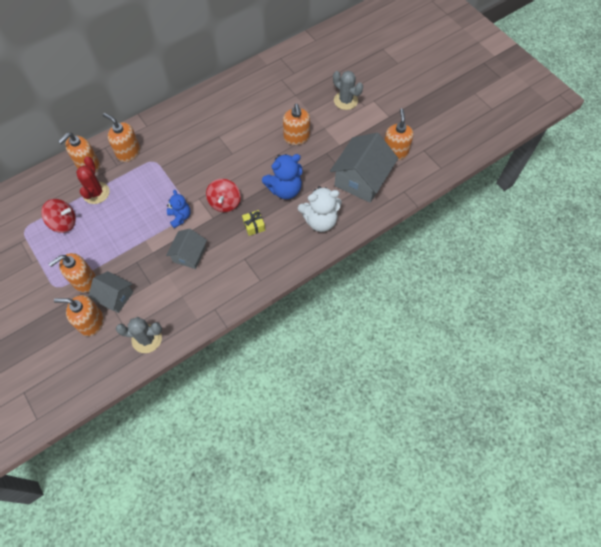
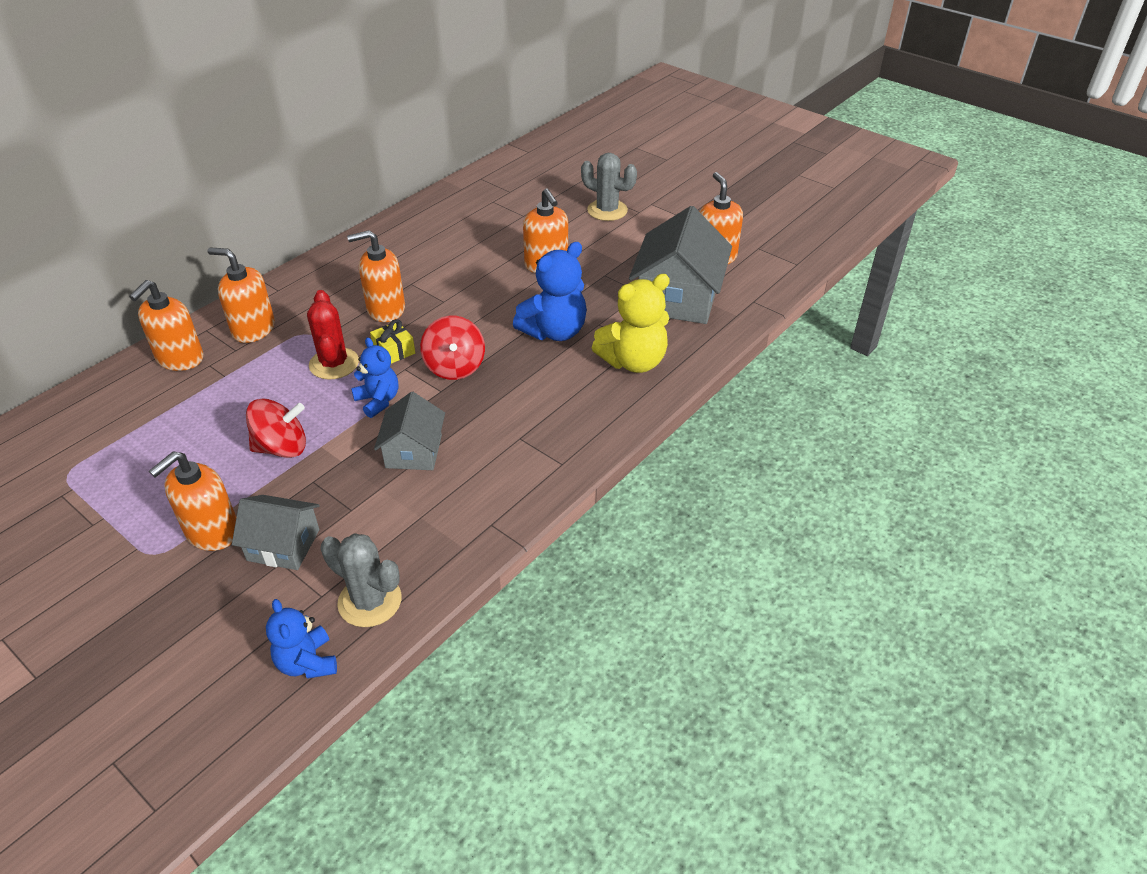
camera: 15 degrees left, 20 degrees down
(64, 223) = (149, 449): red spinning top -> red spinning top (282, 448)
(91, 322) = (243, 598): orange soap dispenser -> orange soap dispenser (385, 309)
(96, 193) = (205, 394): red cactus -> red cactus (334, 364)
(112, 364) = (307, 662): none -> blue teddy bear
(147, 339) = (370, 601): grey cactus -> grey cactus turned 45 degrees clockwise
(254, 226) = (519, 389): yellow gift -> yellow gift (394, 351)
(320, 221) = (633, 361): white teddy bear -> yellow teddy bear

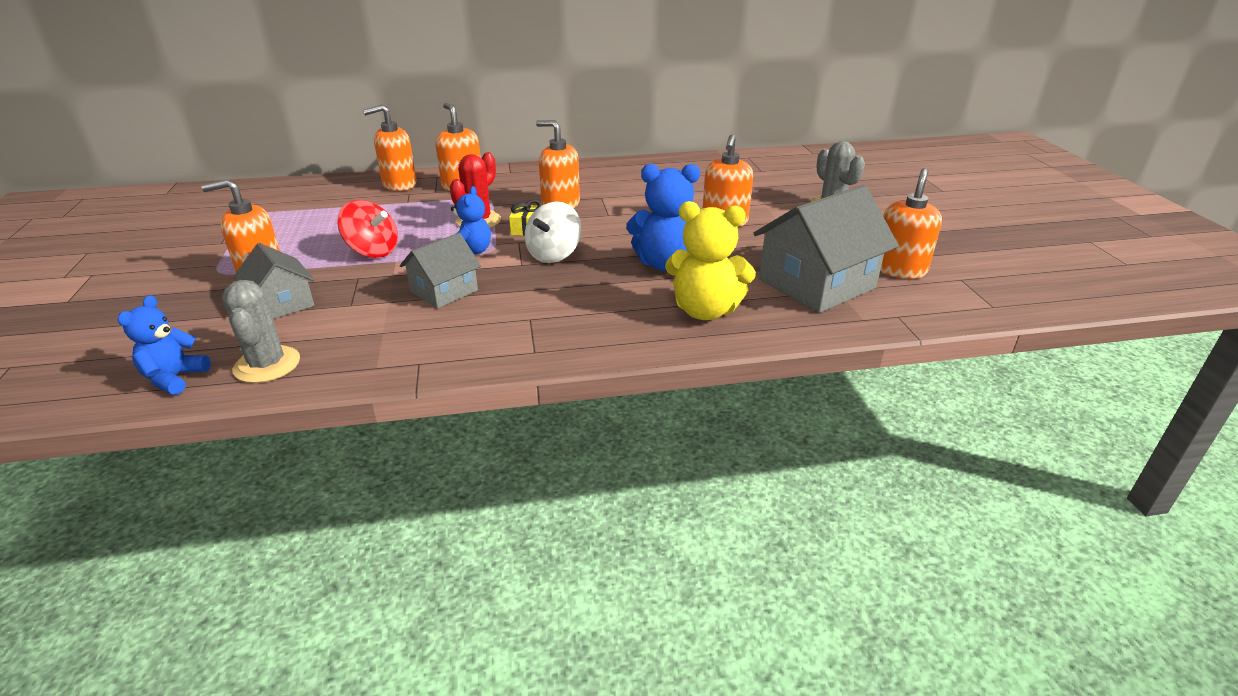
camera: 40 degrees right, 10 degrees down
(455, 367) = (554, 255): red spinning top -> white spinning top

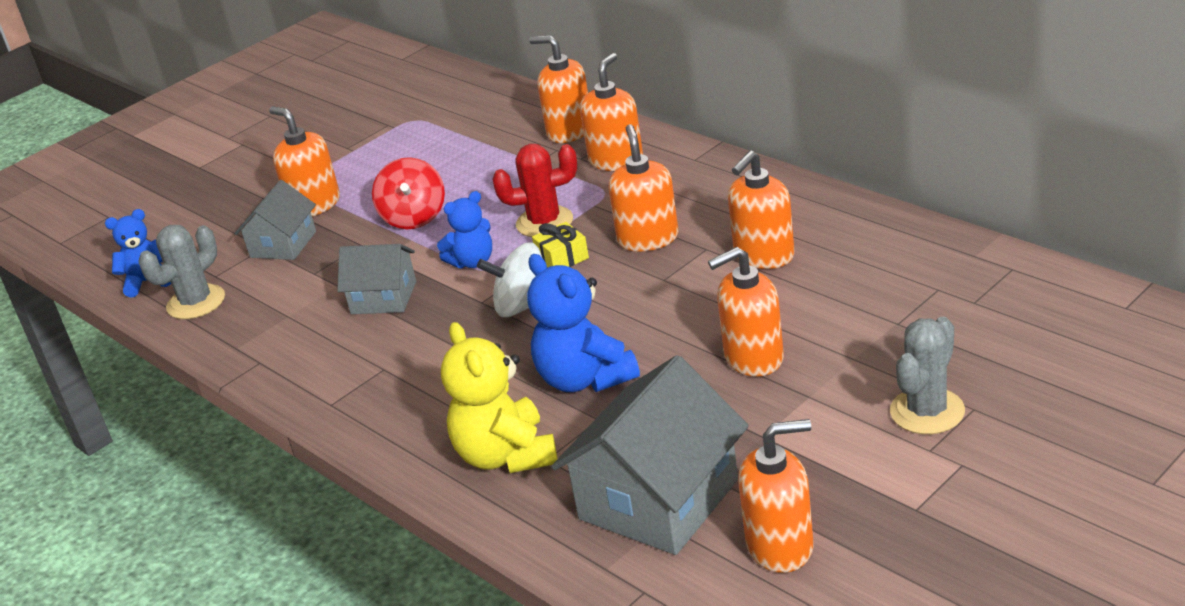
camera: 60 degrees right, 0 degrees up
(637, 189) = (763, 256): none -> orange soap dispenser
(816, 284) = (658, 499): grey house -> grey house turned 75 degrees counterclockwise

